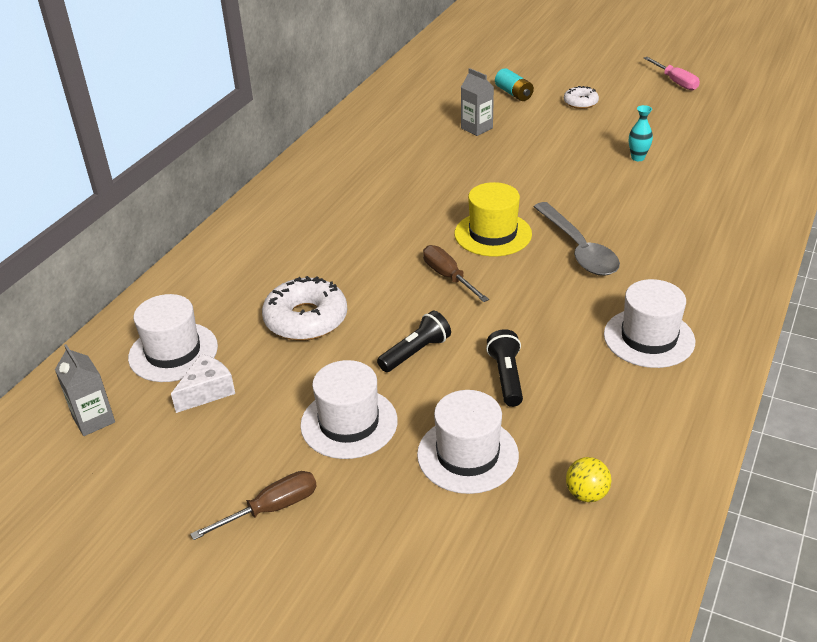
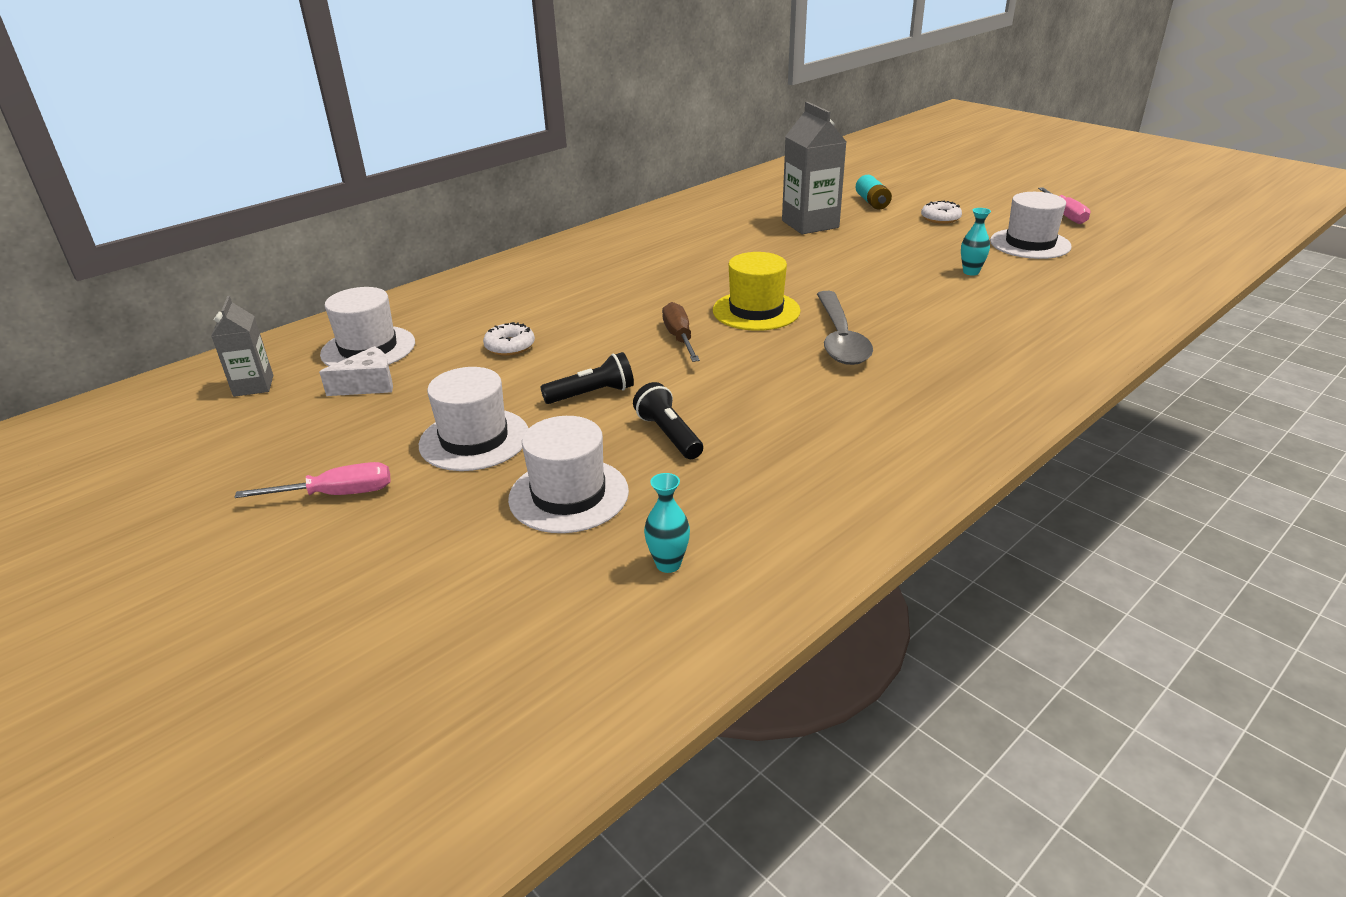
camera: 20 degrees right, 5 degrees down
(272, 508) = (337, 494): brown screwdriver -> pink screwdriver
(306, 319) = (510, 346): white donut -> white donut, size x0.56
(476, 128) = (810, 224): grey carton -> grey carton, size x1.70
(506, 377) = (668, 435): black flashlight -> black flashlight turned 45 degrees counterclockwise
(586, 494) = (668, 564): yellow ball -> turquoise vase
(649, 338) = (859, 433): white hat -> white hat (1030, 244)

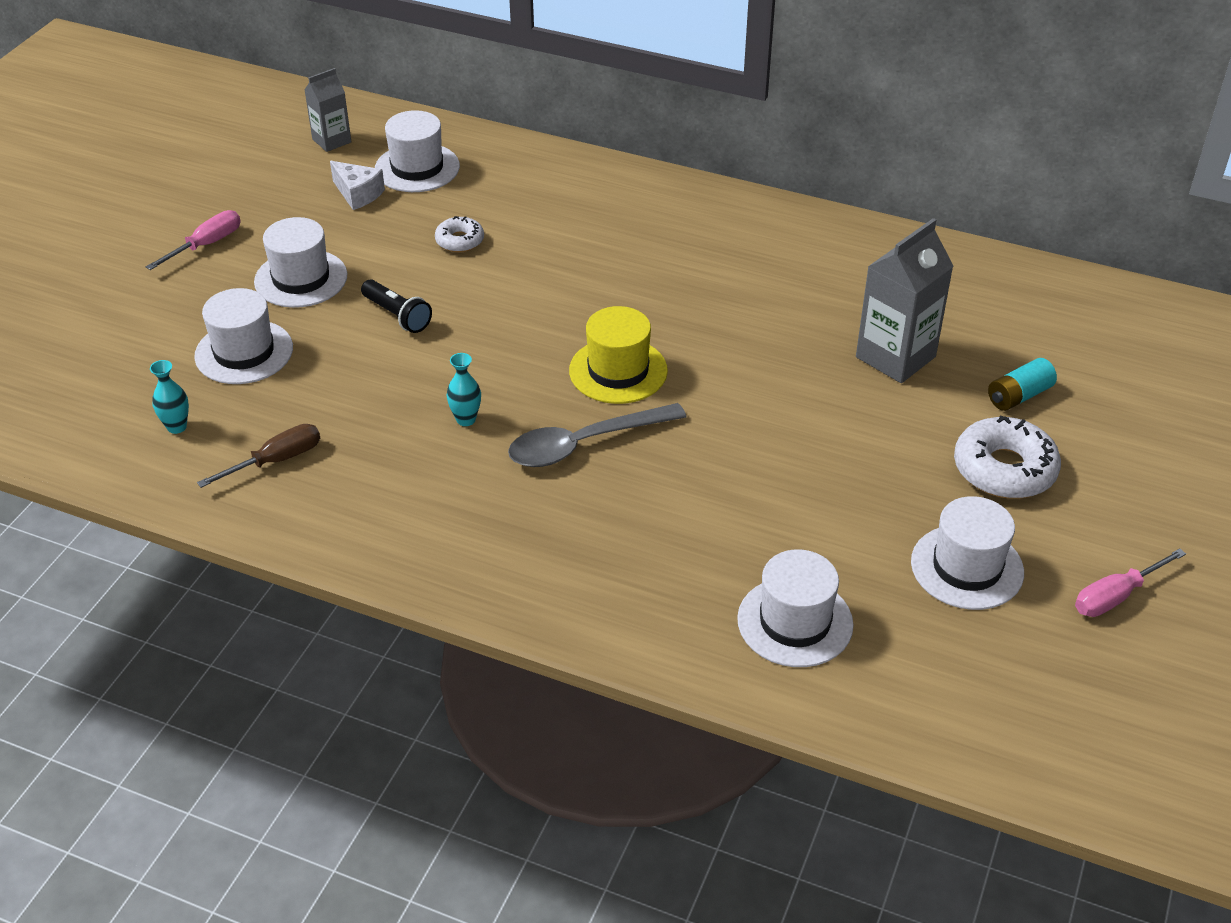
camera: 65 degrees right, 10 degrees up
(337, 494) = (206, 244): pink screwdriver -> pink screwdriver turned 105 degrees counterclockwise
(668, 435) = (349, 378): black flashlight -> none
(679, 338) = (529, 335): brown screwdriver -> brown screwdriver (276, 460)
(940, 218) = (1004, 469): white donut -> white donut, size x1.80
(971, 272) = (829, 521): turquoise vase -> turquoise vase (466, 419)
(1073, 300) = (795, 622): none -> white hat

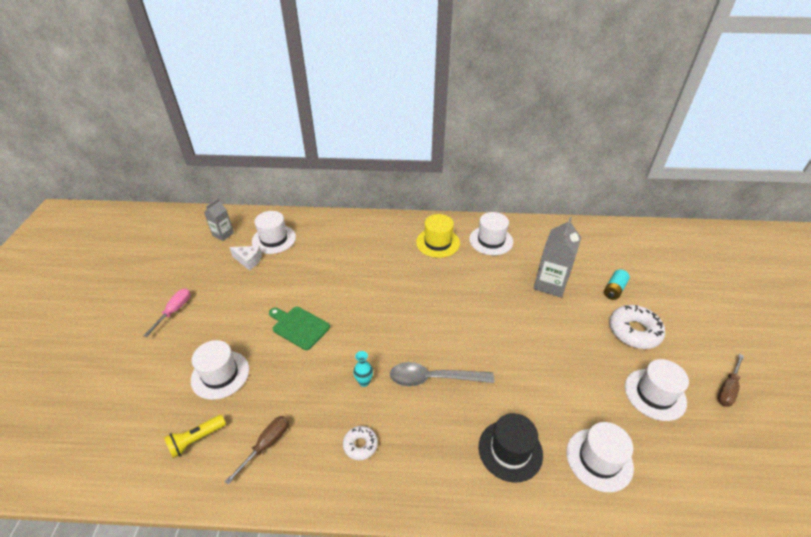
camera: 20 degrees left, 0 degrees up
(177, 427) = (196, 440): turquoise vase -> yellow flashlight
(301, 279) = (236, 318): white hat -> white hat (491, 240)
(397, 316) = (299, 327): black flashlight -> green cutting board
(460, 241) = (313, 274): white donut -> white donut (360, 445)
(584, 444) = (433, 378): grey spoon -> grey spoon turned 45 degrees clockwise
(618, 371) = (428, 328): yellow hat -> yellow hat (437, 242)
(652, 570) = (510, 450): none -> black hat
(1115, 596) = (727, 389): pink screwdriver -> brown screwdriver

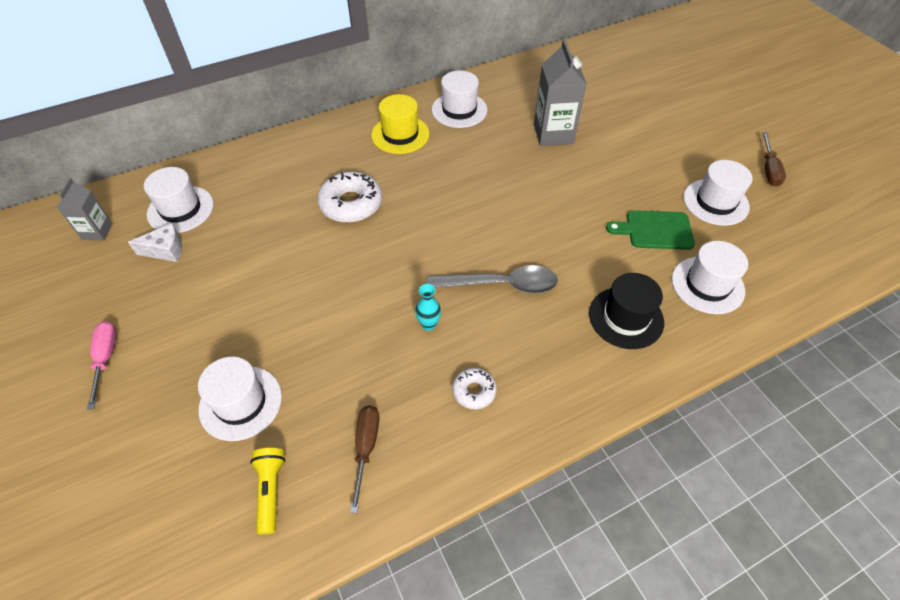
camera: 30 degrees left, 10 degrees up
(196, 440) = (270, 490): yellow flashlight -> yellow flashlight turned 150 degrees clockwise
(299, 327) = (301, 300): green cutting board -> green cutting board (655, 230)
(433, 378) = (501, 285): grey spoon -> grey spoon turned 150 degrees counterclockwise
(614, 290) = (617, 115): turquoise battery -> none
(634, 331) = (661, 150): white donut -> white donut (351, 204)

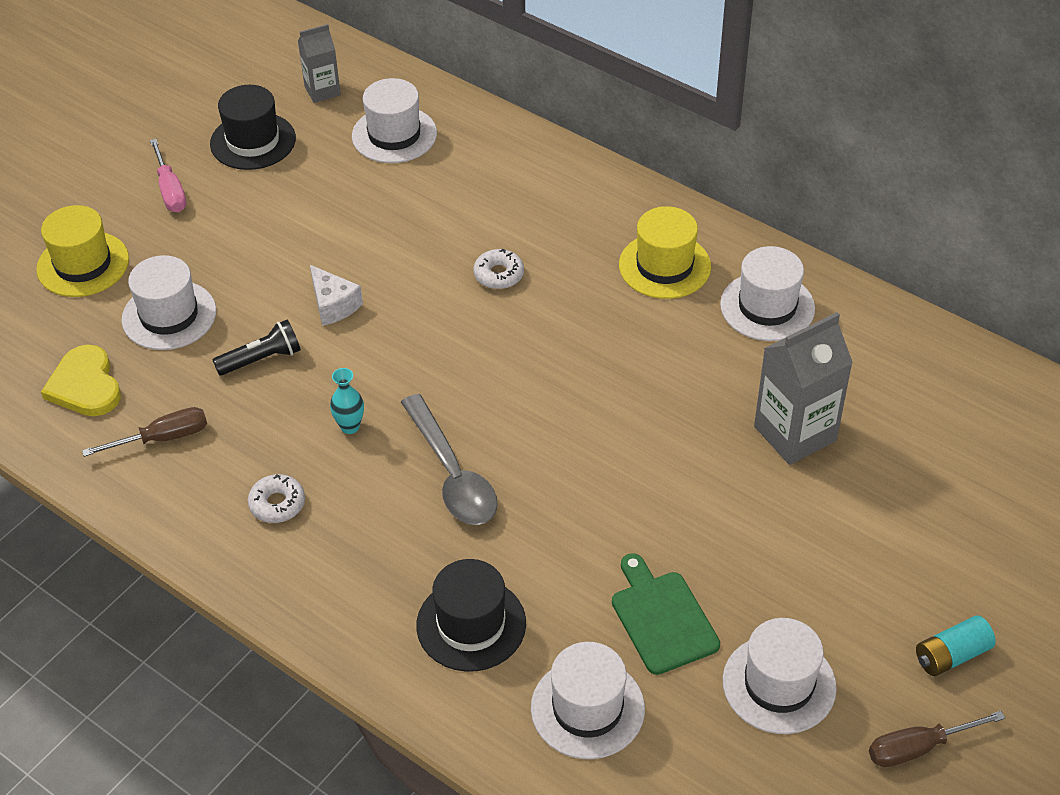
camera: 65 degrees right, 5 degrees down
(105, 358) = (170, 190): pink screwdriver -> pink screwdriver turned 105 degrees clockwise
(106, 288) = (253, 141): none -> black hat
(130, 450) = (83, 264): none -> yellow hat
(165, 250) = (328, 156): white cheese -> white cheese (333, 305)
(270, 490) = (85, 385): yellow flashlight -> yellow heart
(331, 355) = (262, 359): none -> black flashlight
(351, 204) = (499, 275): white donut -> white donut, size x0.56
(717, 138) = (951, 655): none -> turquoise battery

